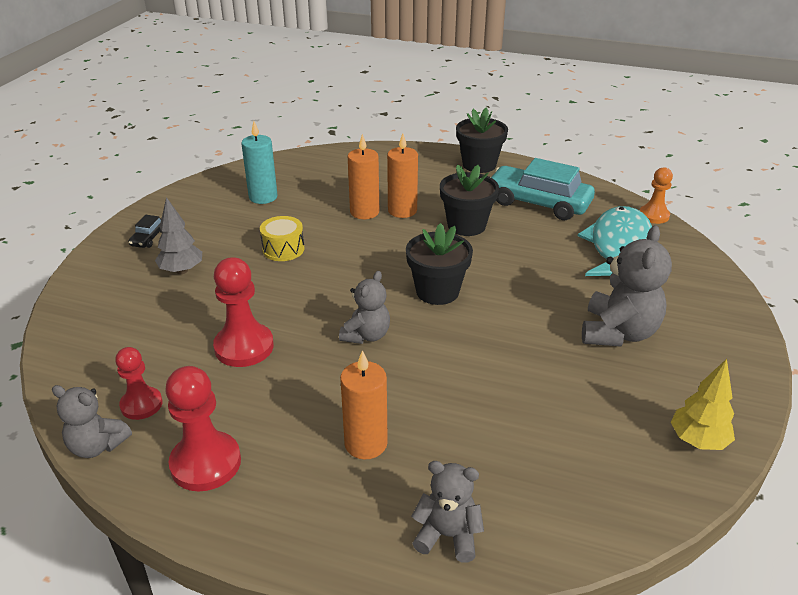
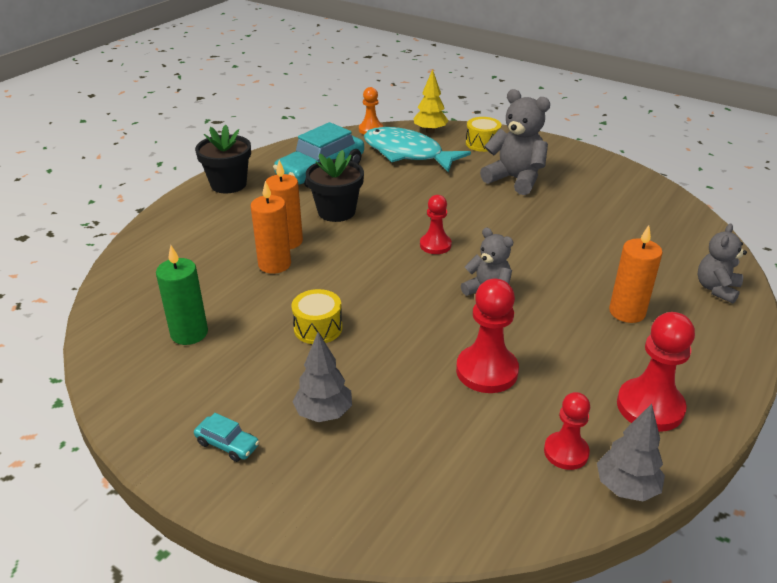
camera: 75 degrees left, 0 degrees up
(97, 446) = (626, 488): grey teddy bear -> grey tree
(148, 238) = (227, 444): black car -> turquoise car
(263, 197) = (189, 333): turquoise candle -> green candle
(437, 291) = (435, 245): black flower pot -> red pawn
(693, 297) = (482, 143): none -> yellow drum
(697, 441) = (628, 181): yellow tree -> yellow tree (430, 131)

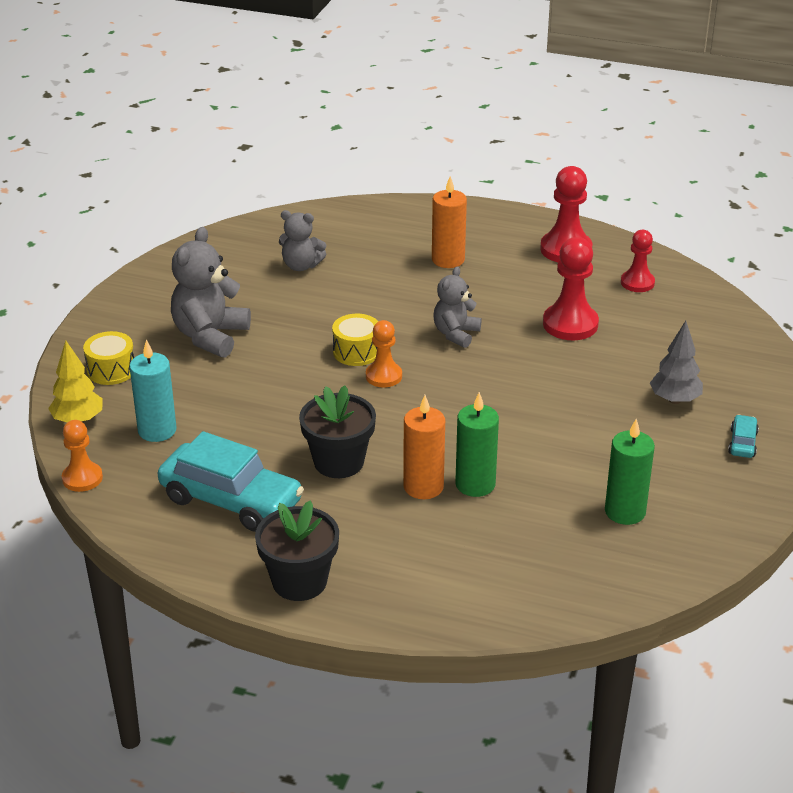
camera: 105 degrees left, 0 degrees up
(274, 264) = (475, 484): orange candle -> green candle
(318, 328) = (567, 427): yellow drum -> yellow drum (356, 351)
(407, 153) = (157, 430): turquoise fish -> turquoise candle
(435, 245) = (383, 376): red pawn -> orange pawn
(626, 488) = (654, 258): grey tree -> none
(716, 289) = (389, 217): grey teddy bear -> grey teddy bear (301, 266)

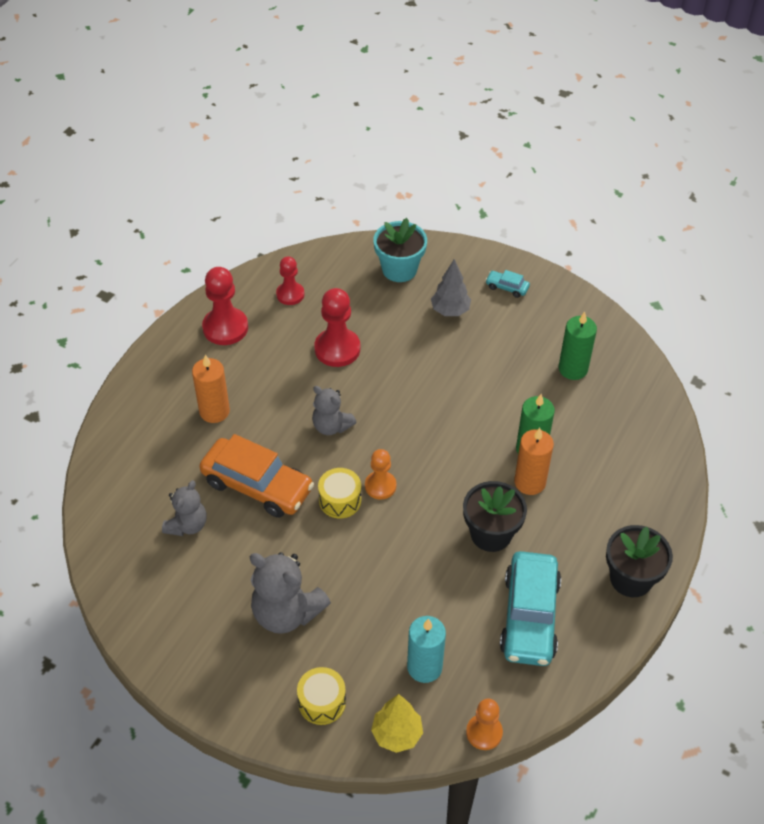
camera: 80 degrees left, 15 degrees up
(231, 500) = (529, 616): turquoise car -> turquoise car turned 150 degrees clockwise
(360, 298) = (257, 486): none -> orange car
(723, 354) = (399, 269): none -> turquoise flower pot

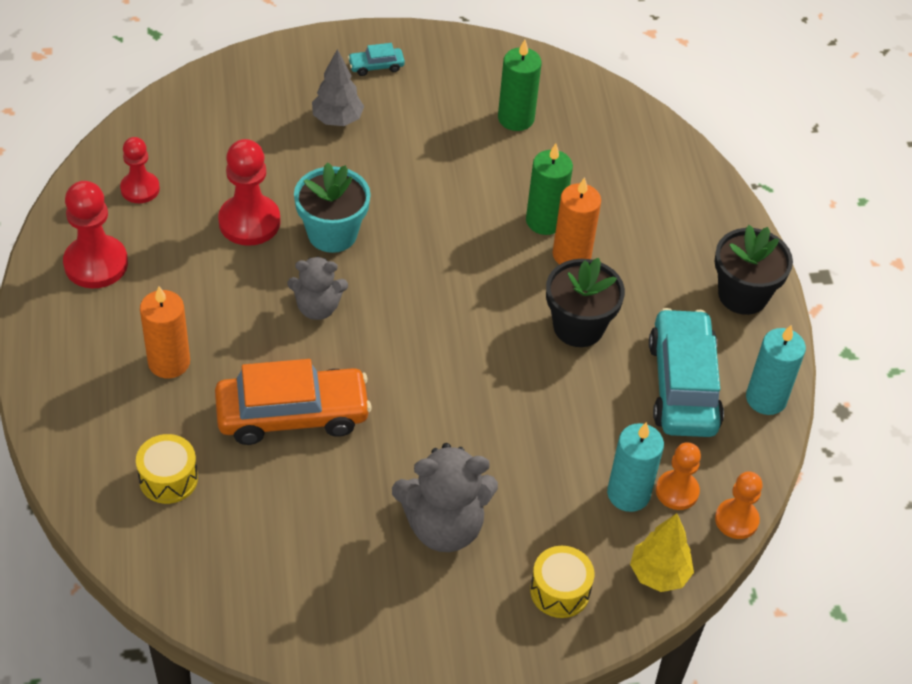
camera: 40 degrees left, 0 degrees up
(187, 525) = (251, 501): grey teddy bear -> none
(340, 500) = (396, 379): yellow drum -> yellow drum (168, 479)
(380, 486) = (426, 341): orange pawn -> orange pawn (677, 491)
(399, 269) = (242, 101): turquoise flower pot -> turquoise flower pot (332, 233)
(529, 616) = (683, 385): turquoise car -> turquoise car turned 150 degrees counterclockwise
(582, 662) = (766, 398): none -> turquoise candle

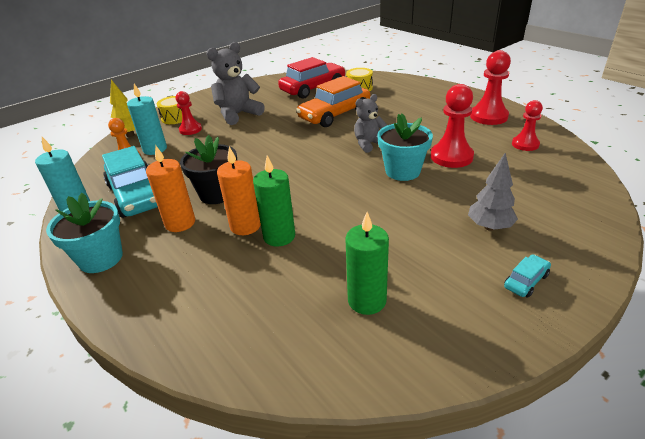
camera: 155 degrees right, 15 degrees down
(169, 362) = (406, 107): orange candle -> orange candle (180, 223)
(245, 538) = (313, 88): none -> red car
(549, 524) = (190, 129): none -> red pawn
(736, 520) = (92, 161): orange pawn -> none
(743, 295) = (101, 258): black flower pot -> turquoise flower pot

